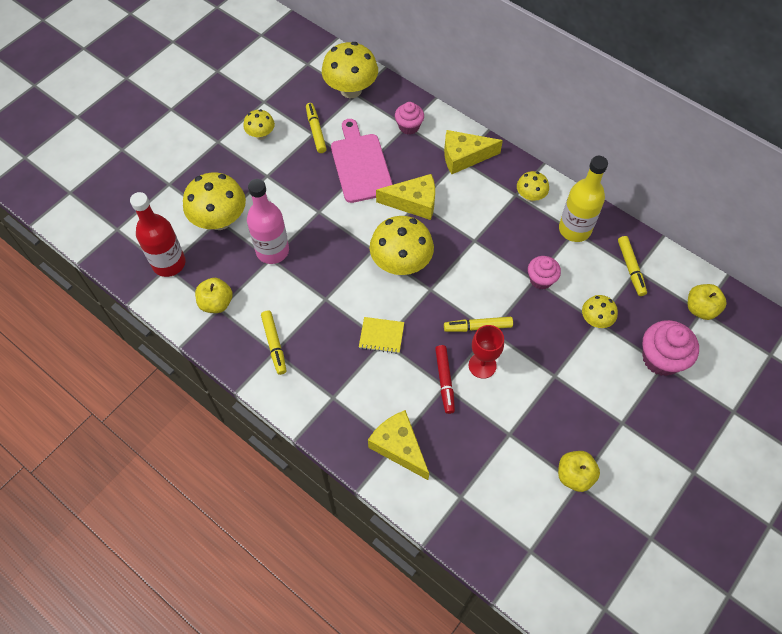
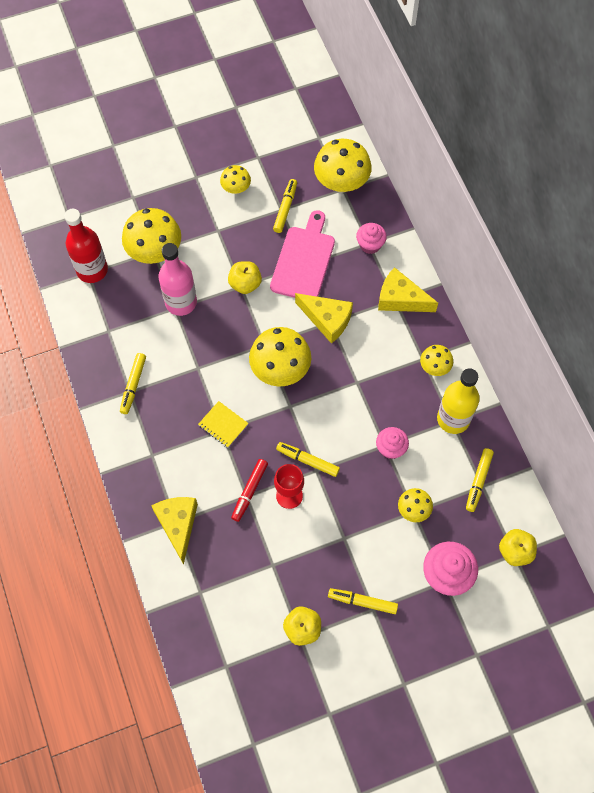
camera: 30 degrees right, 5 degrees up
(216, 303) = (109, 325): yellow apple -> yellow apple (245, 284)
(609, 421) = (362, 602): none -> yellow marker

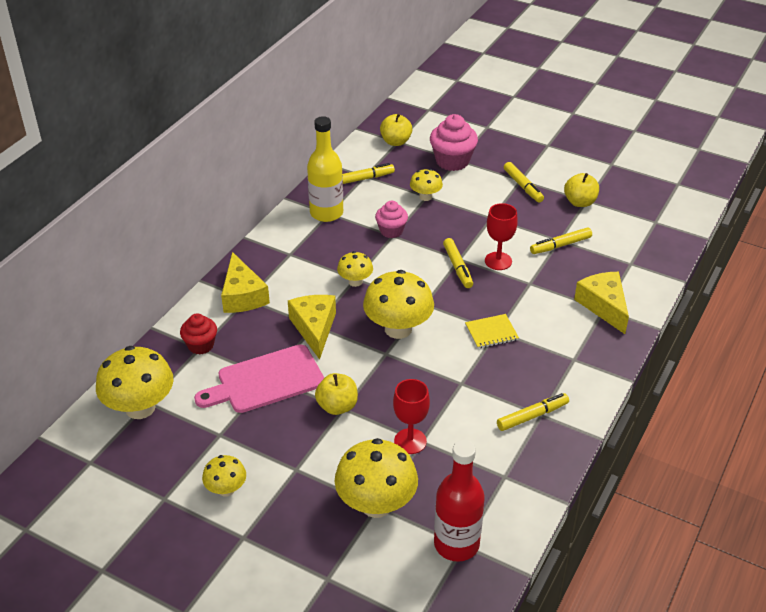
camera: 130 degrees left, 25 degrees down
(178, 525) = (603, 306): yellow cheese -> yellow cheese turned 120 degrees clockwise
(181, 302) = (410, 441): pink bottle -> red goblet
(223, 425) = (491, 333): yellow notebook -> yellow notebook turned 75 degrees clockwise
(249, 491) = (524, 283): red marker -> none
(285, 208) = (214, 432): yellow marker -> yellow marker (560, 245)
(370, 245) = (201, 345): pink cupcake -> red cupcake
(434, 367) = (290, 244): yellow mushroom -> yellow mushroom (355, 281)

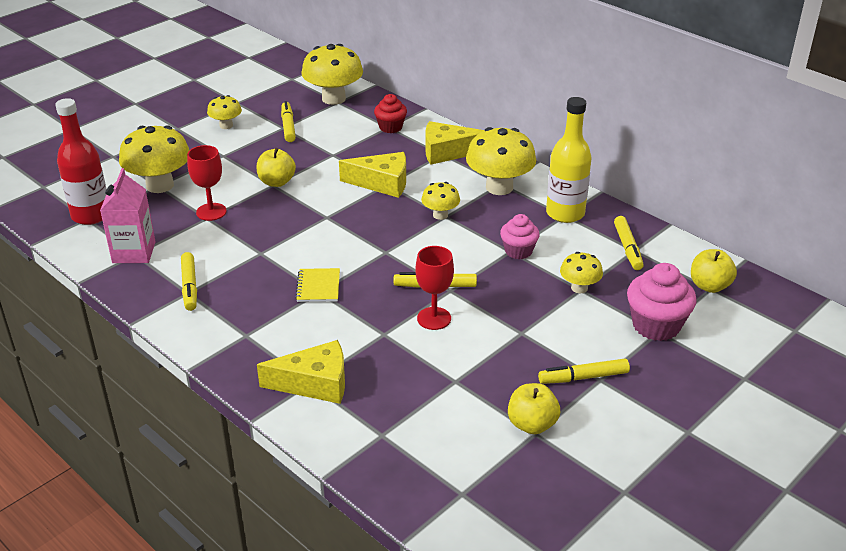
camera: 105 degrees right, 5 degrees down
(266, 380) = (329, 152): pink cutting board -> none
(398, 329) = (356, 229): yellow mushroom -> yellow mushroom (499, 187)
(502, 478) = (134, 252): none -> pink carton
(560, 245) = (443, 378): yellow marker -> yellow marker (288, 126)

